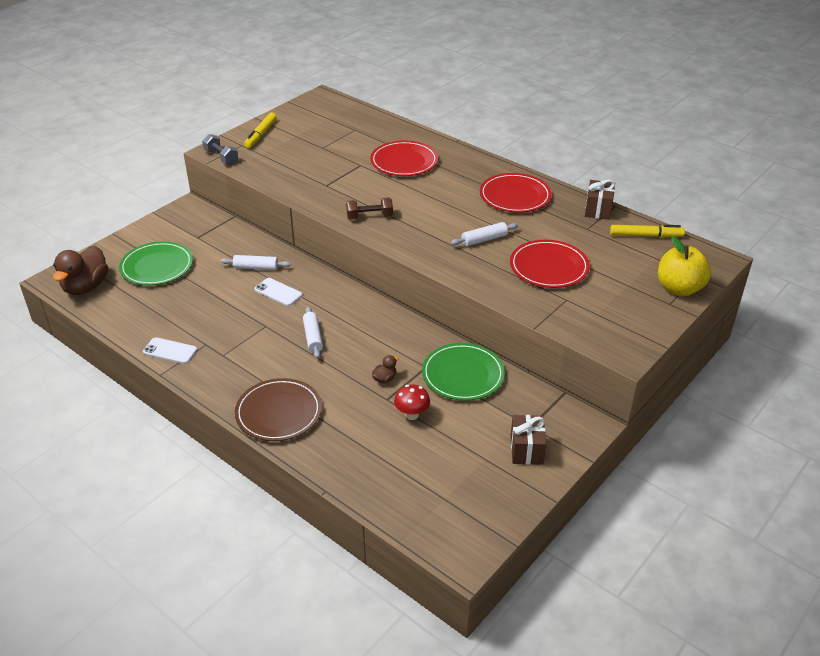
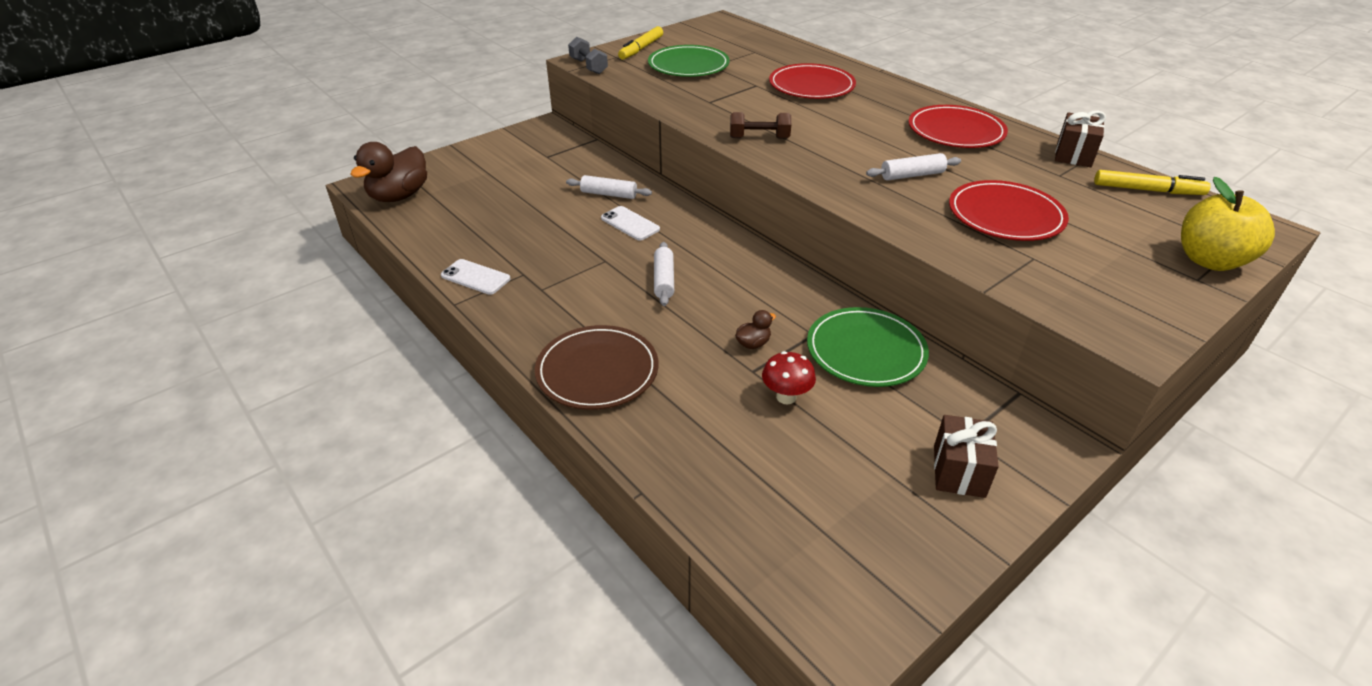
camera: 10 degrees right, 0 degrees up
(157, 266) = (490, 182): green plate -> green plate (688, 65)

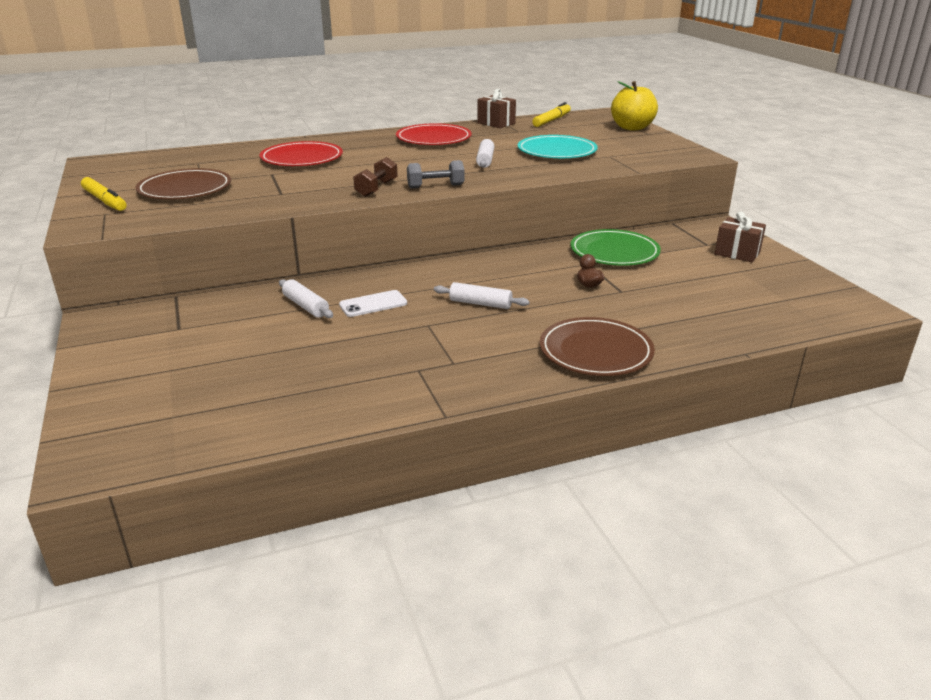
camera: 70 degrees left, 10 degrees down
(399, 196) = (153, 441): brown duck -> none
(475, 277) = (403, 398): white phone -> none
(588, 66) = (108, 228): grey dumbbell -> grey dumbbell (435, 186)
(609, 194) = (306, 306): white rolling pin -> white rolling pin turned 75 degrees counterclockwise
(688, 65) = (185, 189): green plate -> brown plate
(786, 397) = (655, 286): red mushroom -> none
(1005, 215) = (557, 151): red plate -> turquoise plate

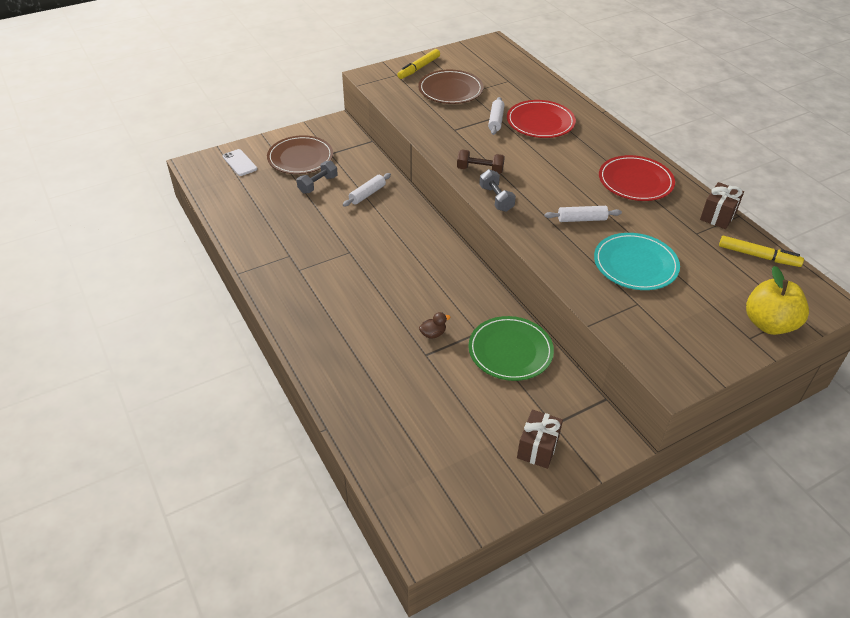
camera: 80 degrees right, 15 degrees up
(254, 341) = (318, 184): none -> grey dumbbell
(373, 304) = (376, 223): white phone -> white phone (239, 163)
(480, 303) = (386, 274): white rolling pin -> white rolling pin (496, 120)
(595, 351) = (321, 339): brown plate -> brown plate (300, 158)

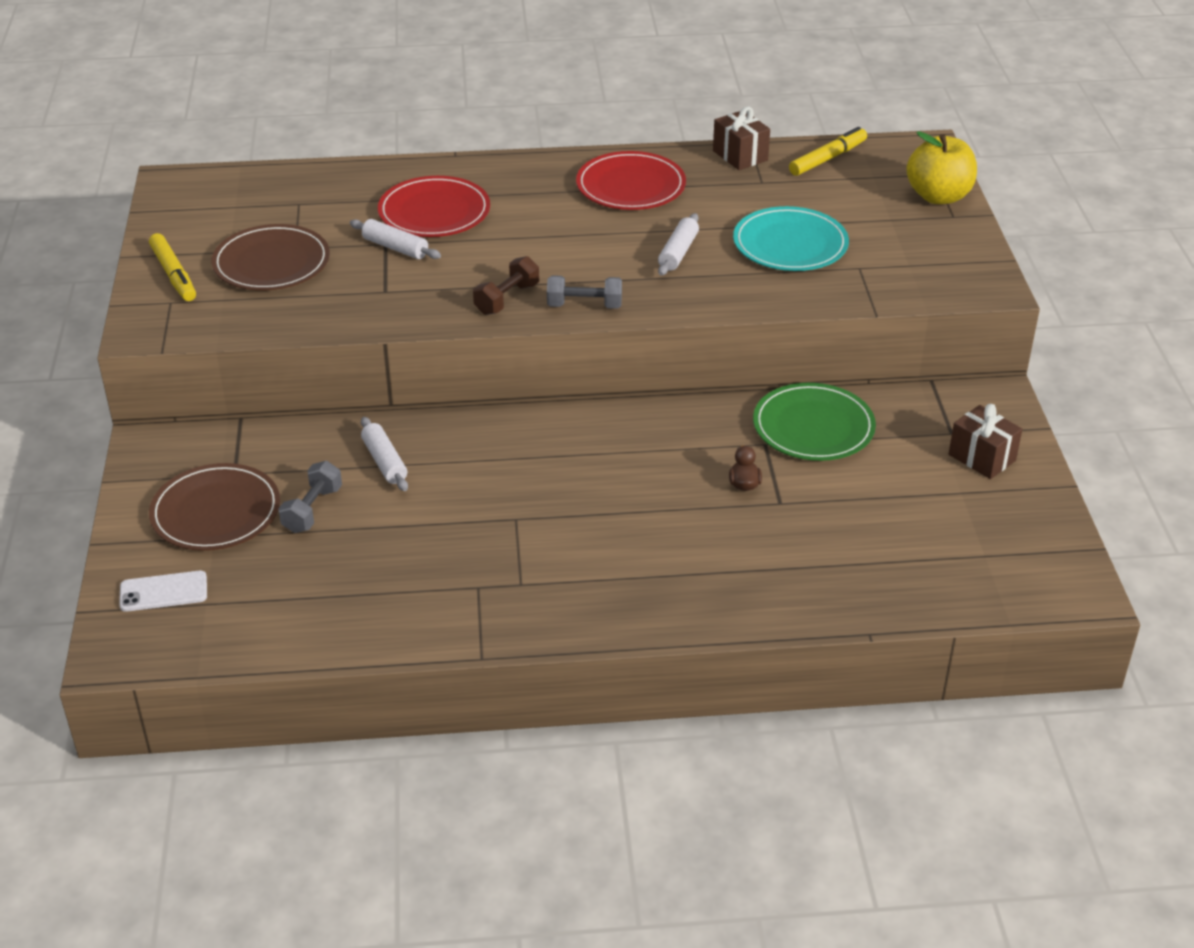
camera: 65 degrees left, 5 degrees down
(318, 184) = (312, 510): grey dumbbell -> grey dumbbell turned 45 degrees clockwise

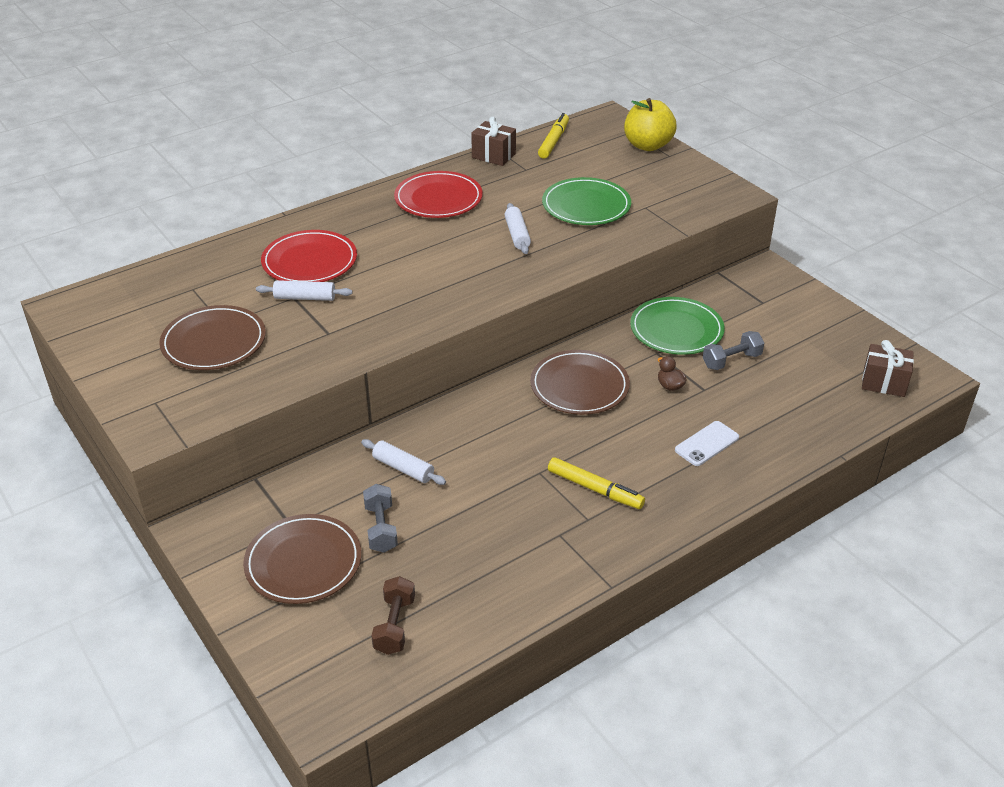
camera: 30 degrees left, 0 degrees up
(163, 592) = (318, 646): white phone -> white phone (707, 444)
(174, 274) = (137, 379): yellow marker -> yellow marker (595, 489)
(507, 299) = (428, 308): brown dumbbell -> brown dumbbell (394, 625)
(584, 306) = (489, 294): grey dumbbell -> grey dumbbell (731, 361)
(642, 447) = (579, 386): none -> brown plate
(790, 244) = (586, 205): turquoise plate -> green plate
(982, 457) = (795, 312): brown gift -> brown gift (884, 383)

